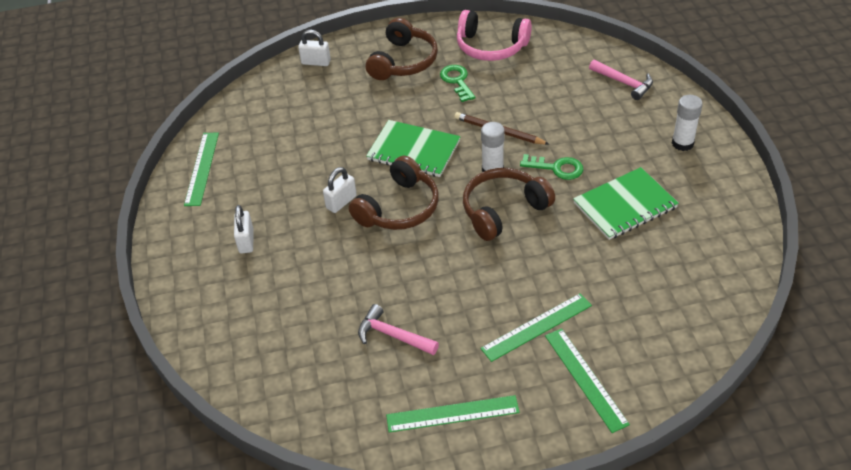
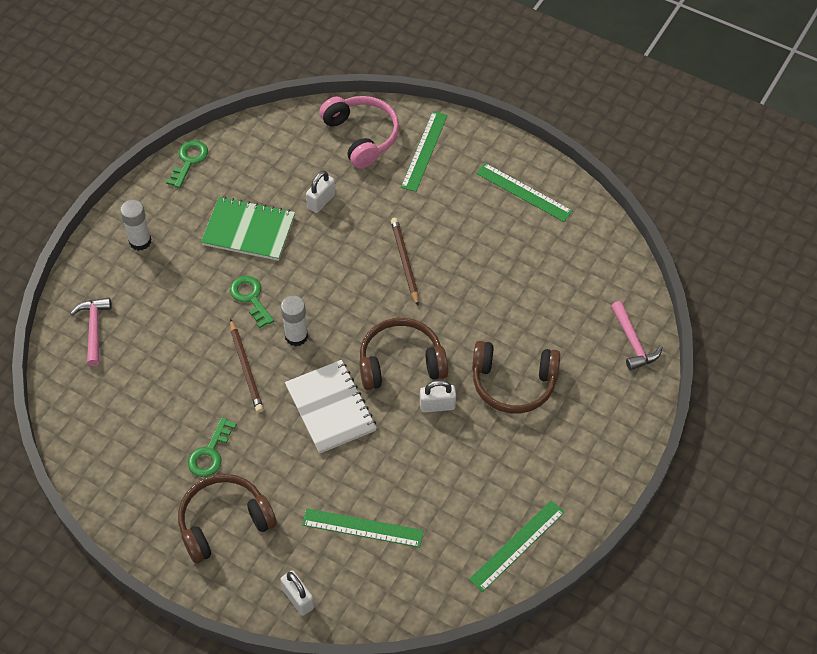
camera: 140 degrees left, 10 degrees up
(246, 241) = (542, 430): white padlock -> white padlock (321, 201)
(393, 335) = (509, 267): pink hammer -> pink hammer (633, 342)
(413, 150) = (330, 408): green notebook -> white notebook
(481, 274) = (405, 262): none -> brown pencil
(491, 47) = (132, 468): pink headphones -> pink headphones (361, 136)
(503, 210) = (331, 296): brown headphones -> brown headphones (513, 383)
(536, 327) = (413, 200): green ruler -> green ruler (362, 528)
(745, 215) = (189, 161): none -> green key

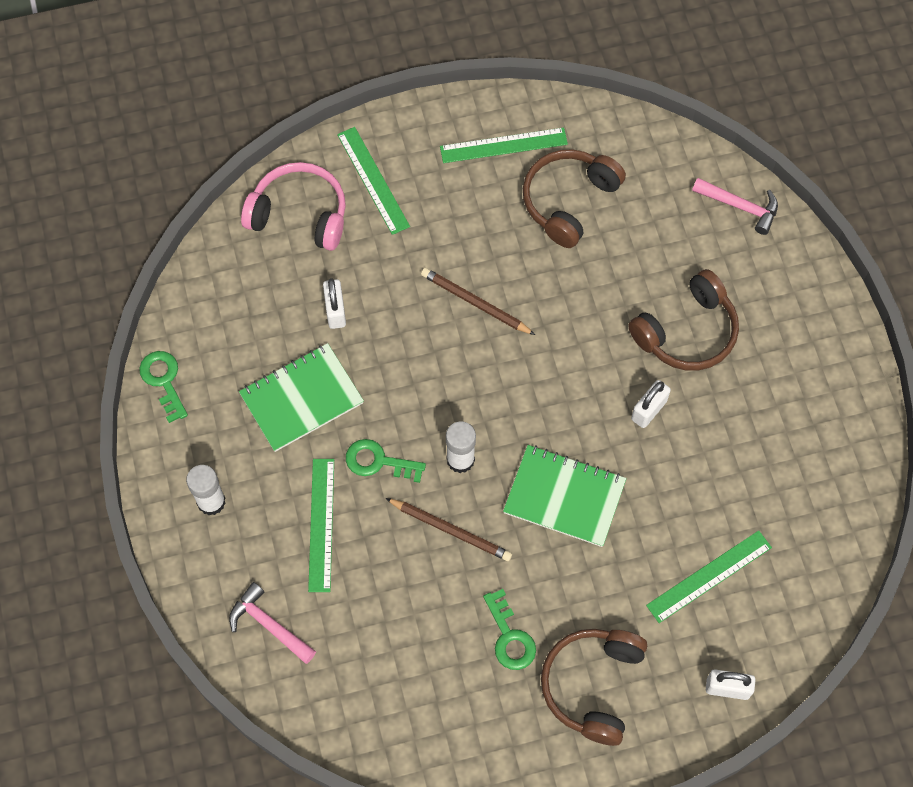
camera: 45 degrees left, 10 degrees up
(330, 408) = (564, 497): white notebook -> green notebook
(401, 362) = (576, 400): brown headphones -> brown headphones (568, 201)
(517, 545) = (842, 471): green ruler -> green ruler (321, 524)

